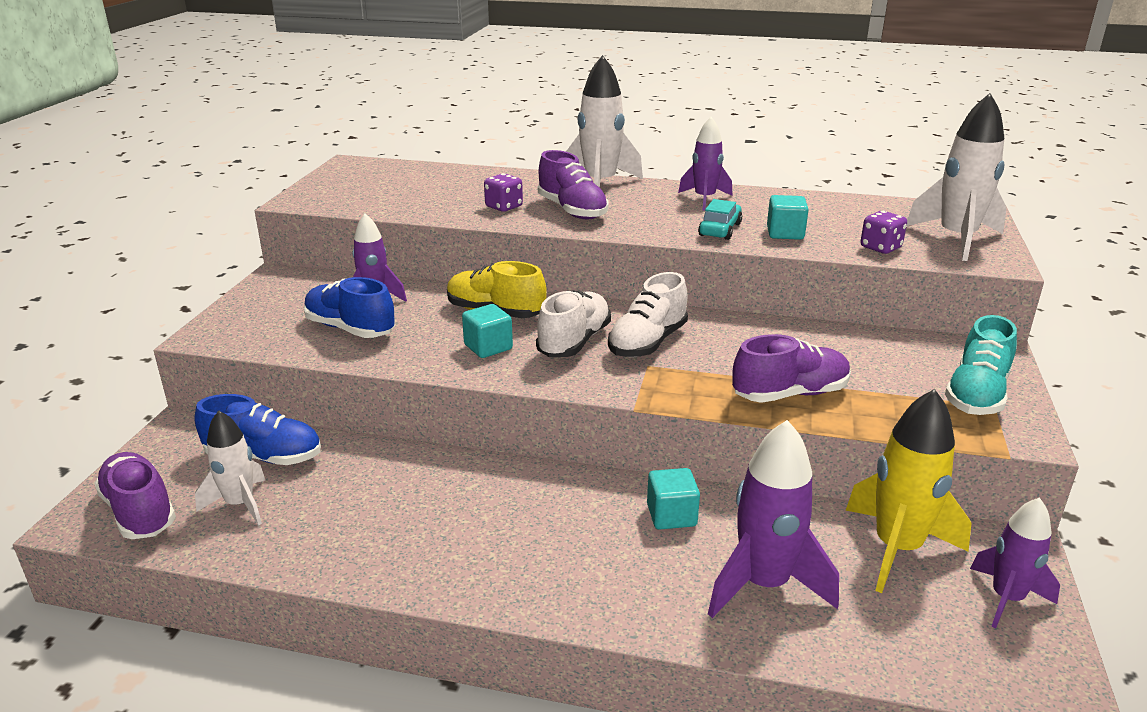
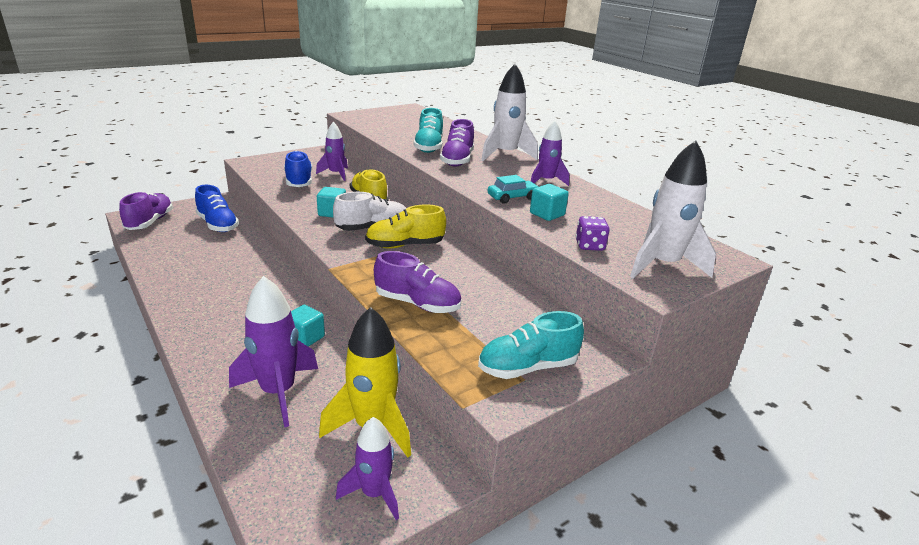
camera: 40 degrees right, 0 degrees up
(240, 504) = (178, 236): white rocket -> none
(504, 207) = (429, 147): purple dice -> turquoise shoe
(647, 343) = (405, 245): white shoe -> yellow shoe

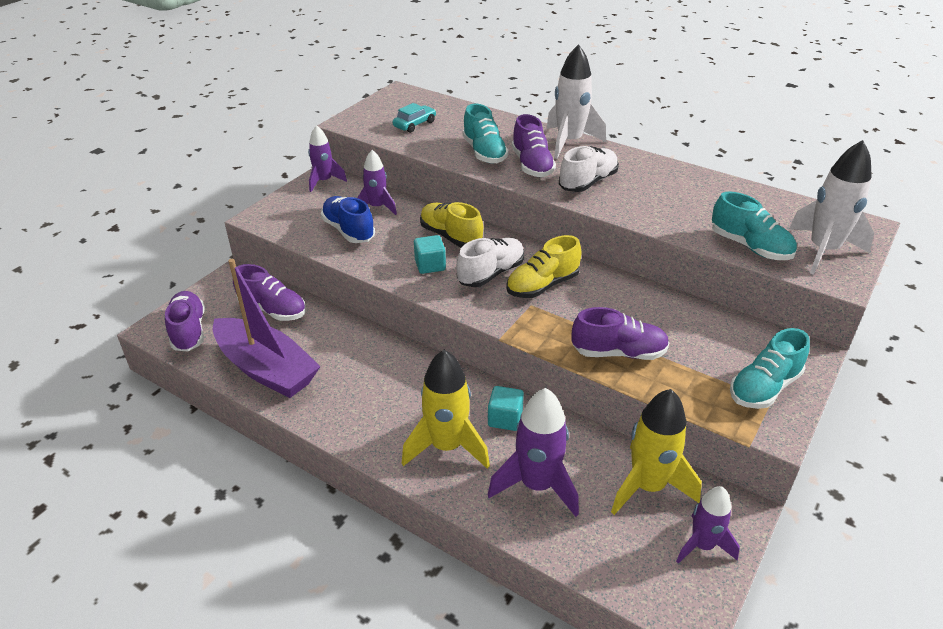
camera: 20 degrees left, 10 degrees up
(171, 256) = (266, 369): none -> purple boat
(218, 225) = (272, 310): blue shoe -> purple shoe
(238, 342) = (447, 446): none -> yellow rocket
(491, 178) = (588, 182): none -> white shoe
(512, 197) = (632, 204): turquoise car -> turquoise car (414, 124)
(546, 181) = (641, 171): purple rocket -> purple rocket (324, 181)
(547, 214) = (681, 217): turquoise cube -> none
(589, 246) = (750, 247): purple dice -> turquoise shoe

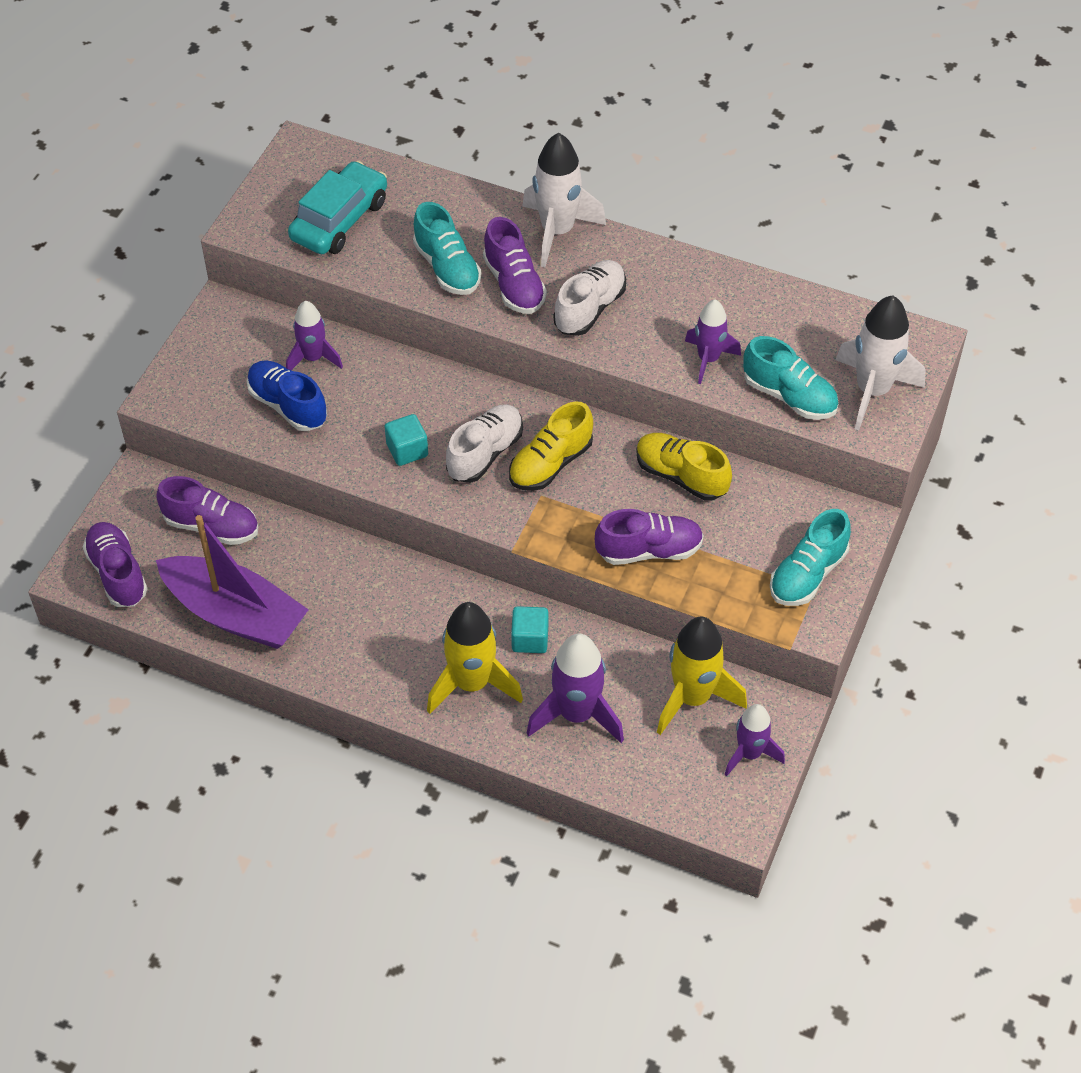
camera: 10 degrees left, 15 degrees up
(324, 181) = (226, 318): purple rocket -> purple rocket (708, 359)
(414, 124) = (339, 220): turquoise car -> turquoise car, size x1.78
(450, 236) = (422, 397): yellow shoe -> yellow shoe (681, 476)

